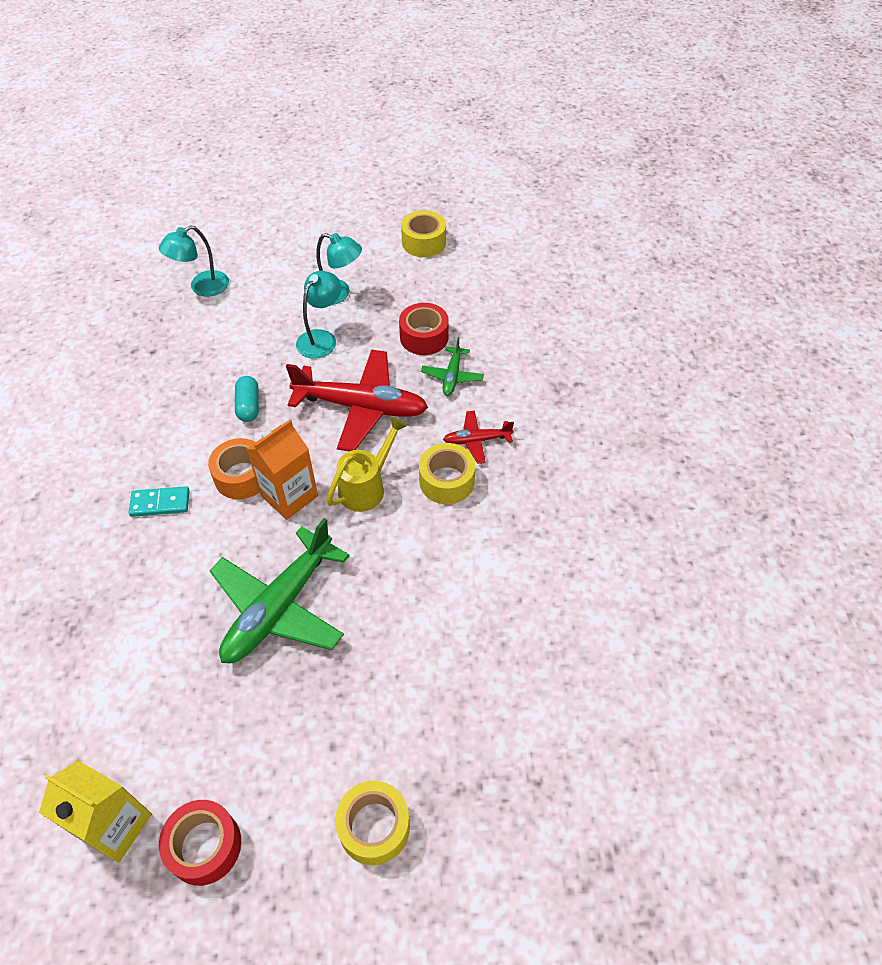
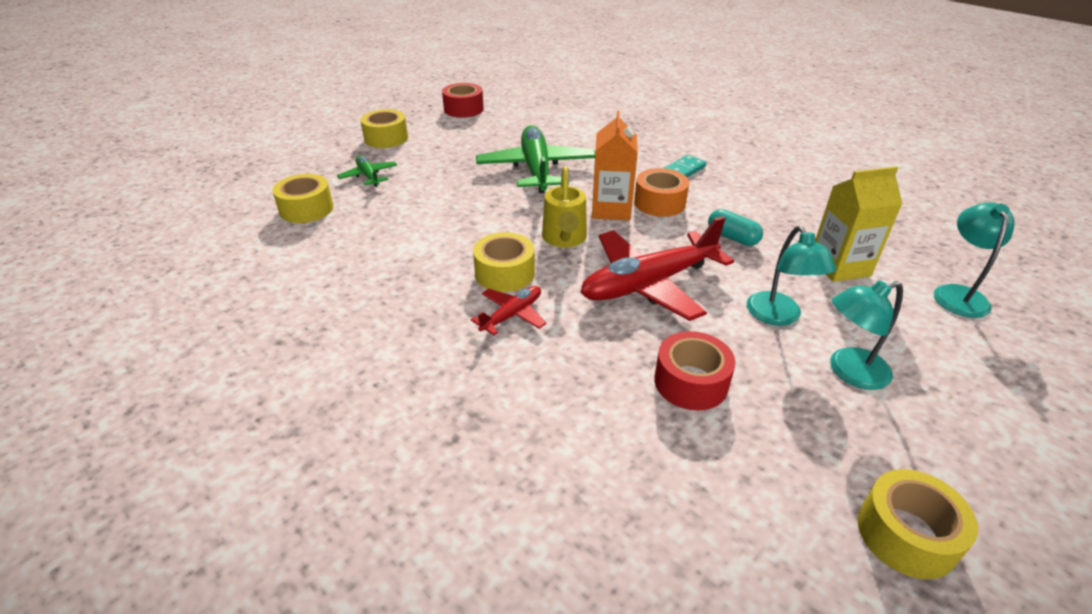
camera: 140 degrees right, 15 degrees down
(115, 825) = (511, 100): yellow carton -> yellow carton (839, 266)
(452, 376) = (605, 358): green plane -> green plane (368, 176)
(558, 700) = (306, 209): none -> yellow tape

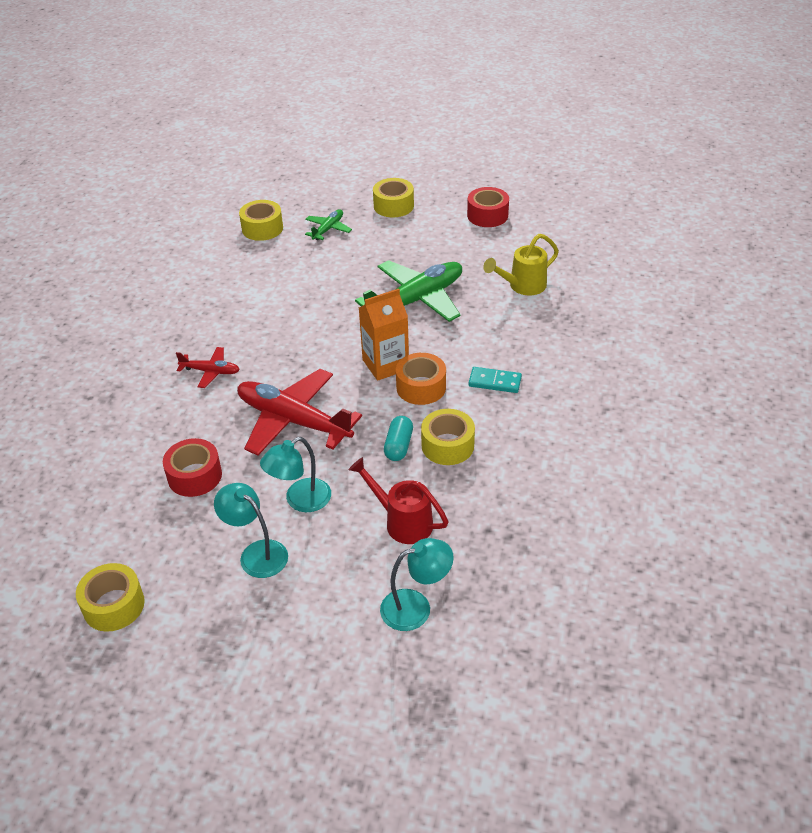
camera: 60 degrees right, 5 degrees up
(505, 273) = (254, 348): yellow tape -> yellow tape (447, 445)
(564, 239) = (320, 357): yellow watering can -> yellow watering can (523, 286)
(839, 266) = (403, 522): yellow carton -> red watering can

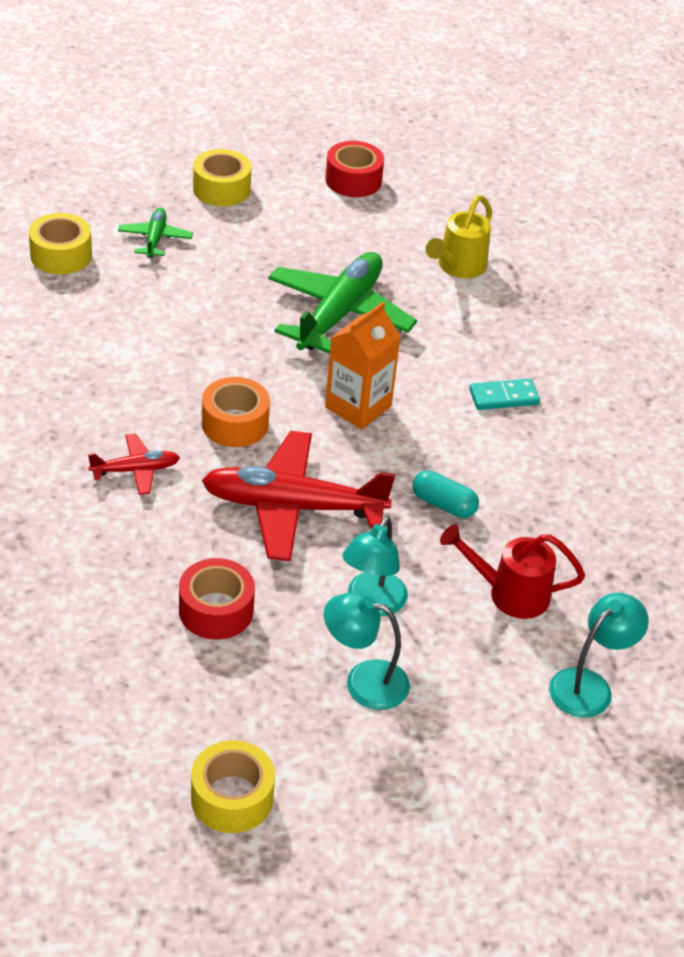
camera: 30 degrees left, 0 degrees up
(398, 446) = (443, 505): turquoise capsule -> turquoise capsule turned 45 degrees counterclockwise
(421, 387) = (421, 425): orange tape -> orange tape (235, 423)
(447, 445) = (500, 489): yellow tape -> none

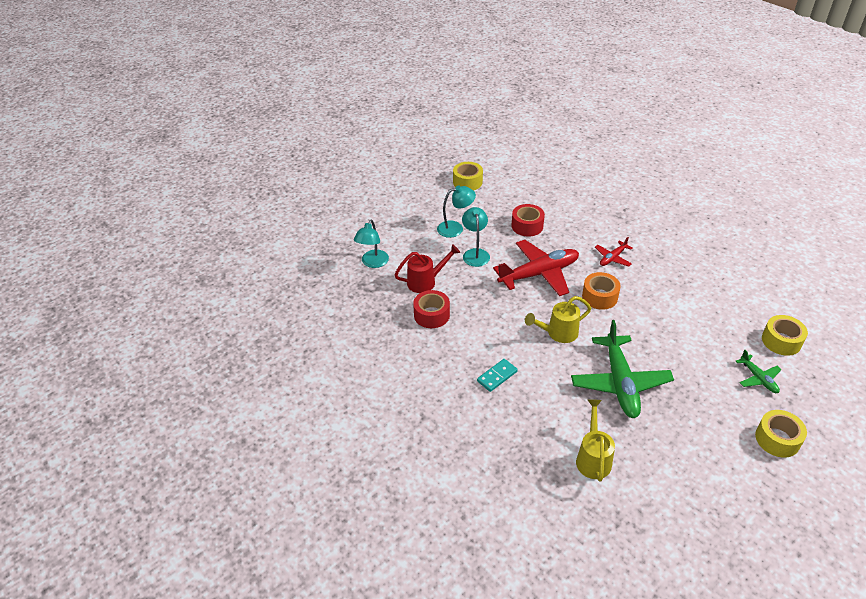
camera: 155 degrees right, 0 degrees up
(353, 180) = (722, 500): red tape -> red tape (431, 315)
(358, 406) = (558, 333): orange carton -> yellow watering can
(443, 505) = (480, 305): turquoise capsule -> none

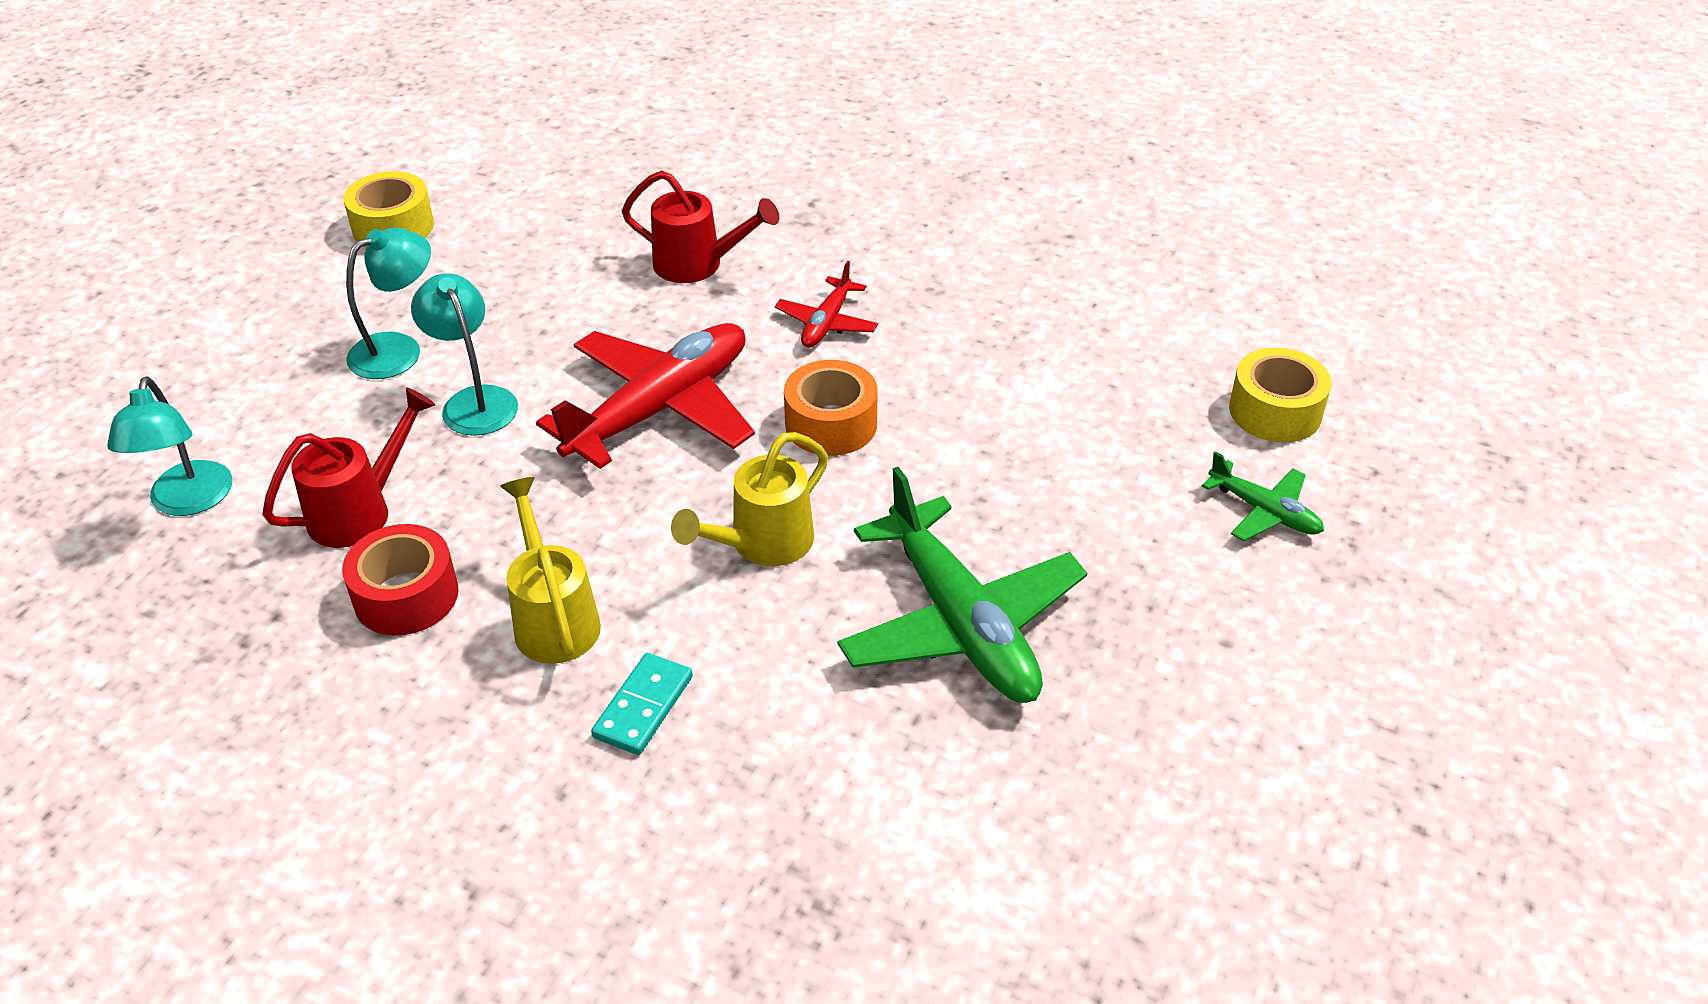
camera: 25 degrees left, 0 degrees up
(527, 226) = (587, 298): red tape -> none
(572, 223) = (697, 265): none -> red watering can
(593, 458) = (970, 841): yellow watering can -> yellow watering can (554, 619)
(777, 439) = (1364, 641): yellow tape -> none

